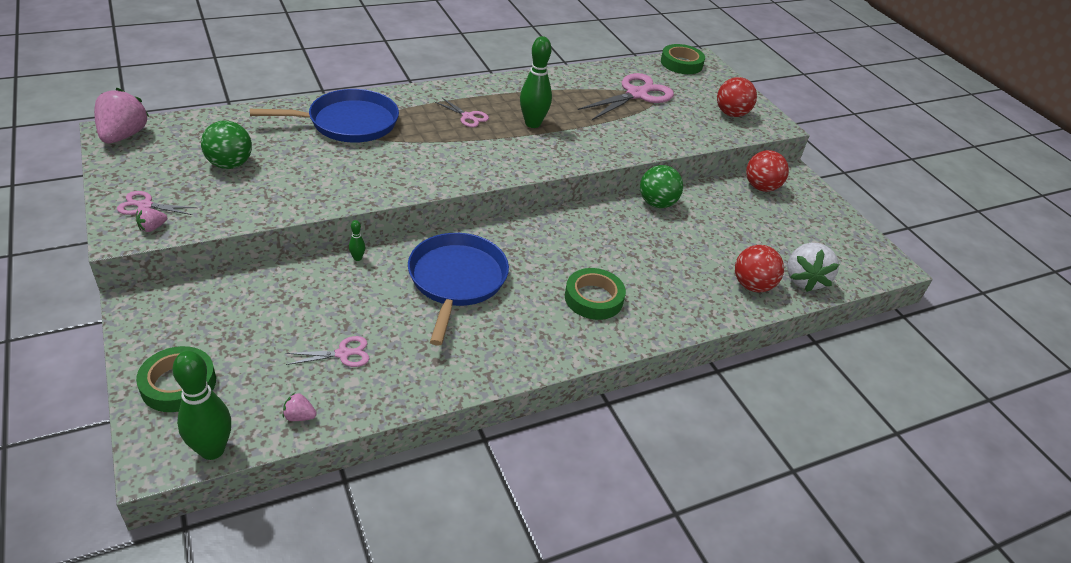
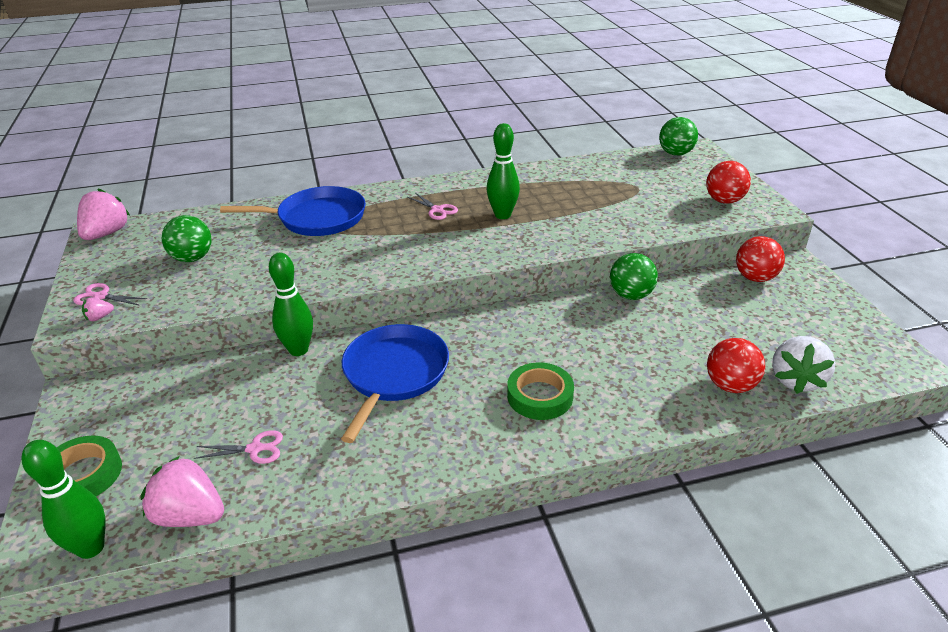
camera: 15 degrees right, 5 degrees down
(299, 416) = (190, 515): pink strawberry -> pink strawberry, size x2.22
(357, 258) = (298, 350): green bowling pin -> green bowling pin, size x2.31
(636, 94) = (620, 184): pink scissors -> none
(681, 63) = (675, 153): green tape -> green ball

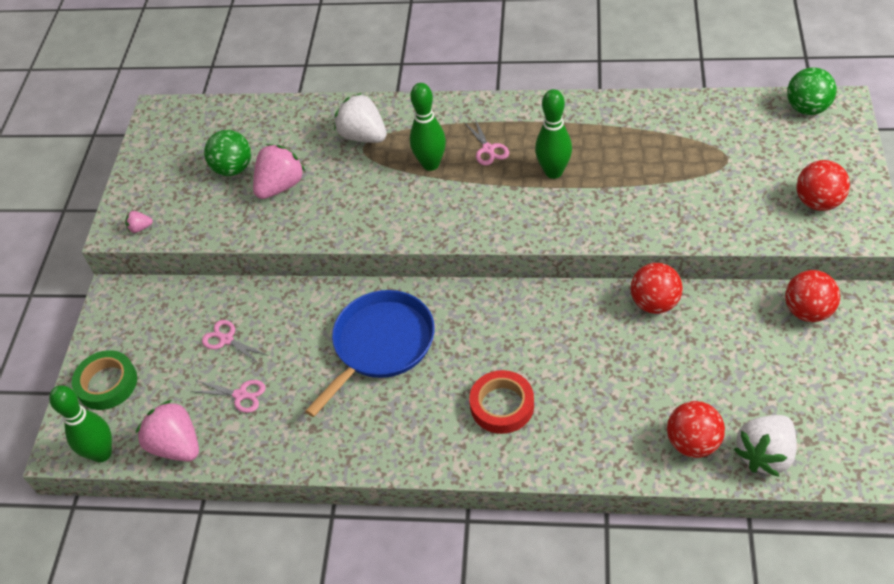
camera: 25 degrees right, 15 degrees up
(100, 296) = (146, 202): pink scissors -> pink scissors (226, 340)
(106, 234) = (165, 117): pink strawberry -> pink strawberry (280, 186)
(298, 350) = (306, 294): green bowling pin -> green bowling pin (430, 164)
(317, 218) = (363, 136): blue pan -> white strawberry
(540, 396) = (502, 405): green tape -> red tape
(630, 295) = (654, 303): green ball -> red ball

